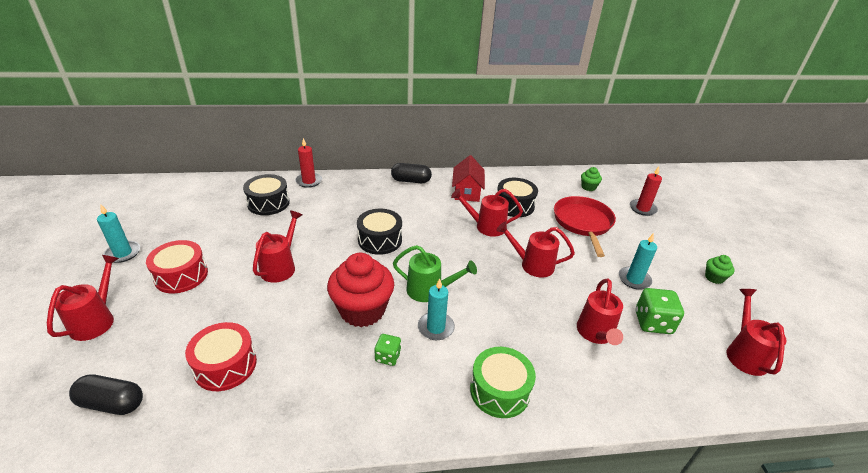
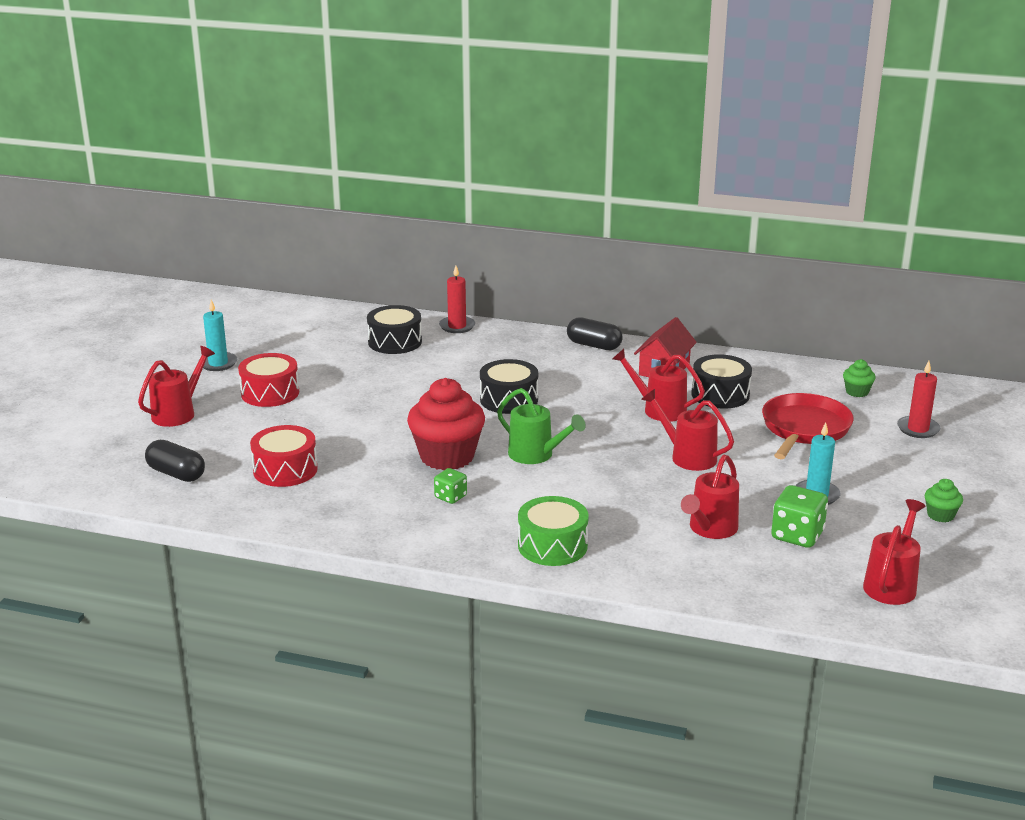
camera: 25 degrees right, 10 degrees down
(281, 266) = (378, 403): red watering can -> none
(436, 327) = (519, 486): turquoise candle -> none

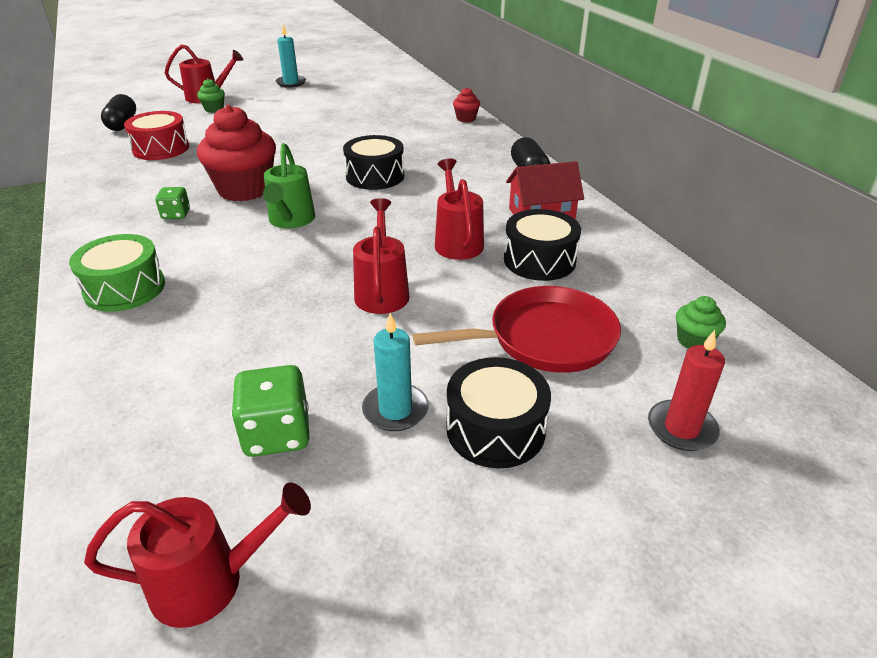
camera: 50 degrees right, 10 degrees up
(270, 393) = (270, 107): red drum -> none
(395, 342) = (405, 111): black drum -> black drum (495, 429)
(457, 326) = (466, 119): red candle -> red cupcake
(710, 529) = (235, 364): red watering can -> none
(940, 515) = (465, 554): green cupcake -> green cupcake (214, 109)

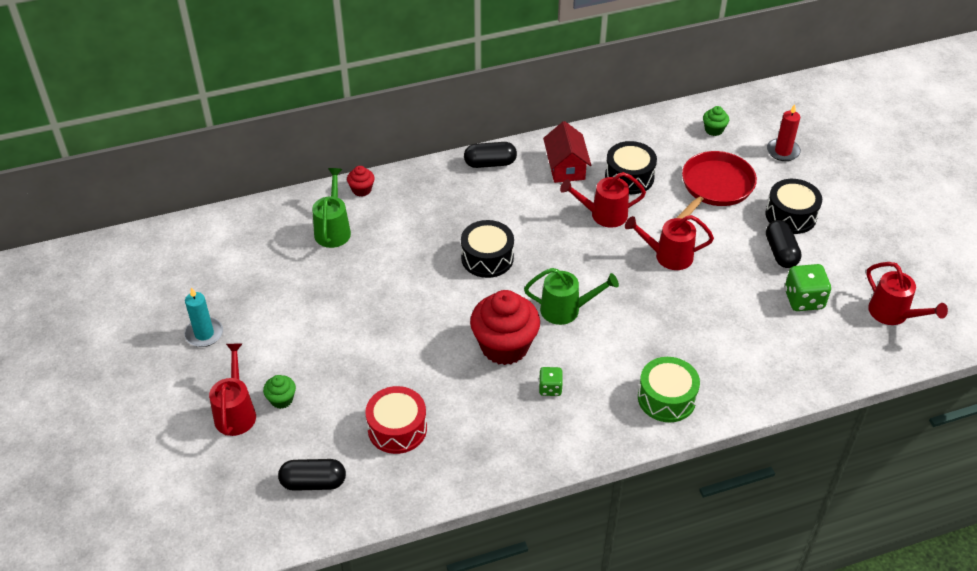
camera: 85 degrees left, 10 degrees up
(211, 581) = (893, 314): red watering can -> red watering can turned 150 degrees clockwise
(395, 410) = (781, 252): turquoise candle -> black capsule
(410, 112) = (333, 229): none -> green watering can
(545, 338) = (715, 187): red pan -> red pan turned 45 degrees clockwise

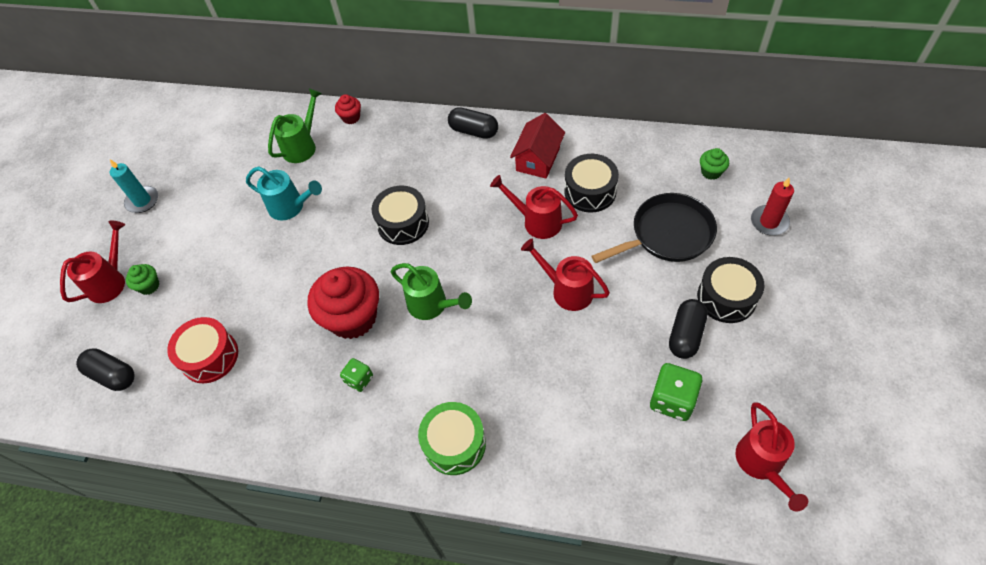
camera: 35 degrees right, 10 degrees up
(368, 283) = (291, 207): none -> turquoise watering can
(715, 187) = (668, 234): red pan -> black pan

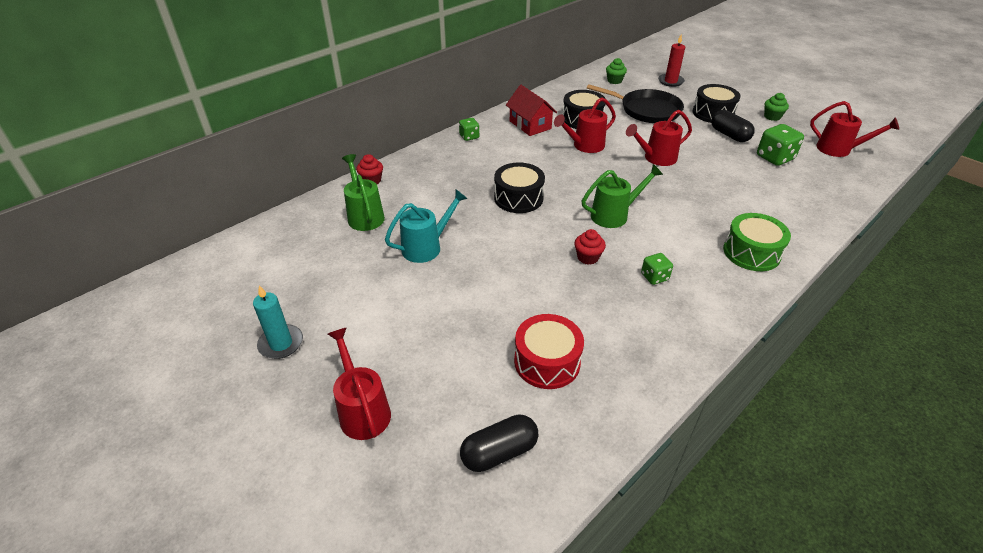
camera: 60 degrees left, 15 degrees down
(149, 286) = (407, 378): green cupcake -> green cupcake (772, 117)
(352, 318) = (588, 257): red cupcake -> red cupcake, size x0.45
(473, 131) = (469, 137): black capsule -> green dice
(668, 234) = (647, 110): black pan -> black pan turned 105 degrees clockwise

